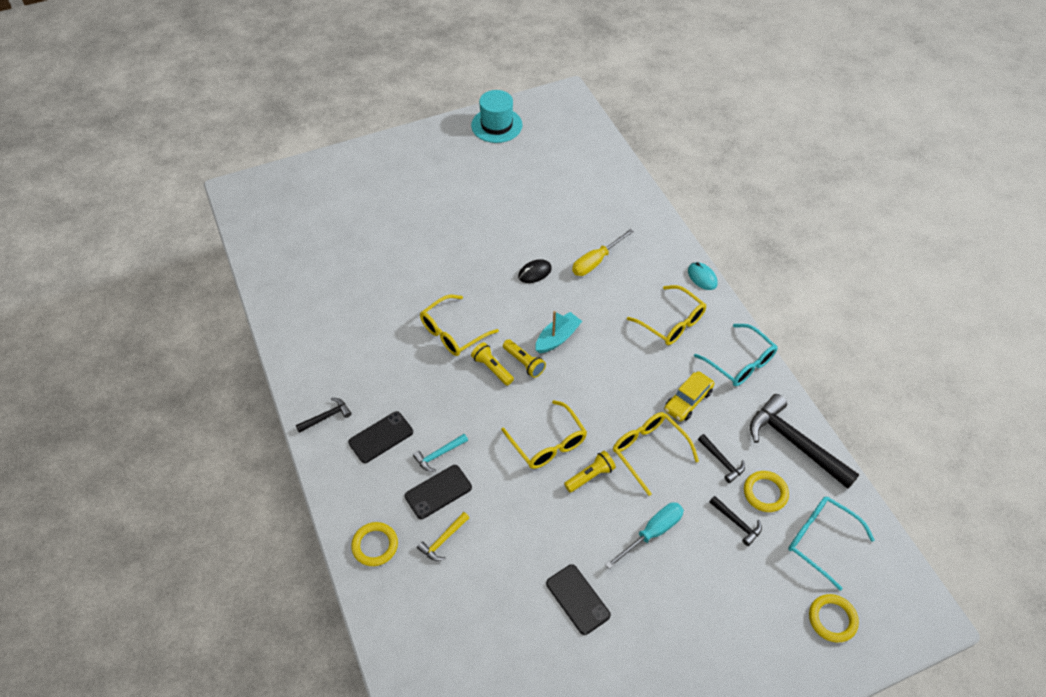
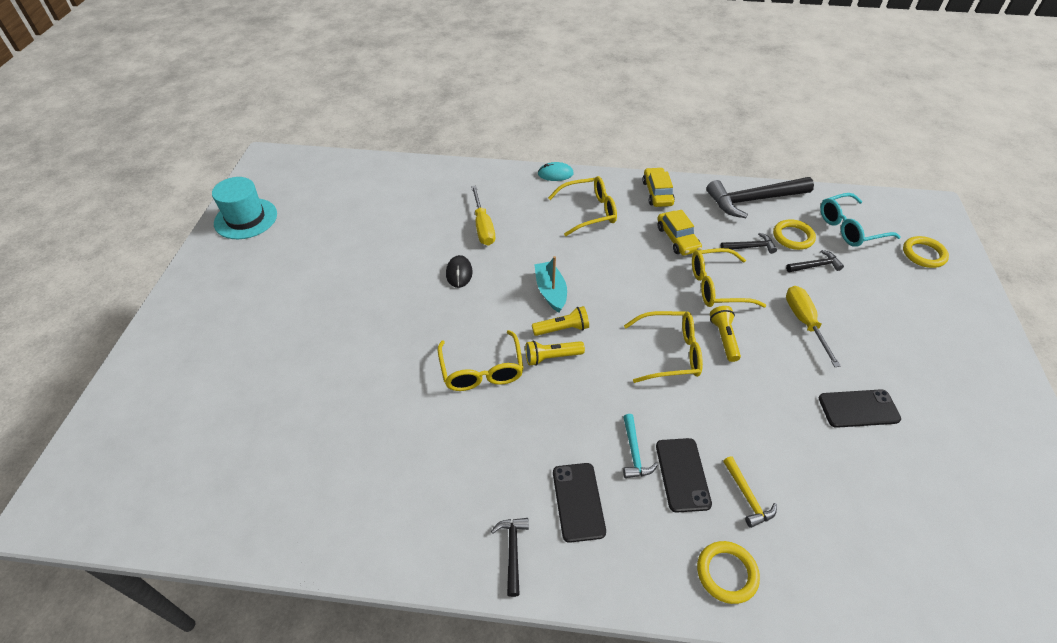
camera: 60 degrees left, 5 degrees down
(652, 533) = (804, 323): turquoise screwdriver -> yellow screwdriver
(739, 362) = (657, 193): turquoise glasses -> yellow car

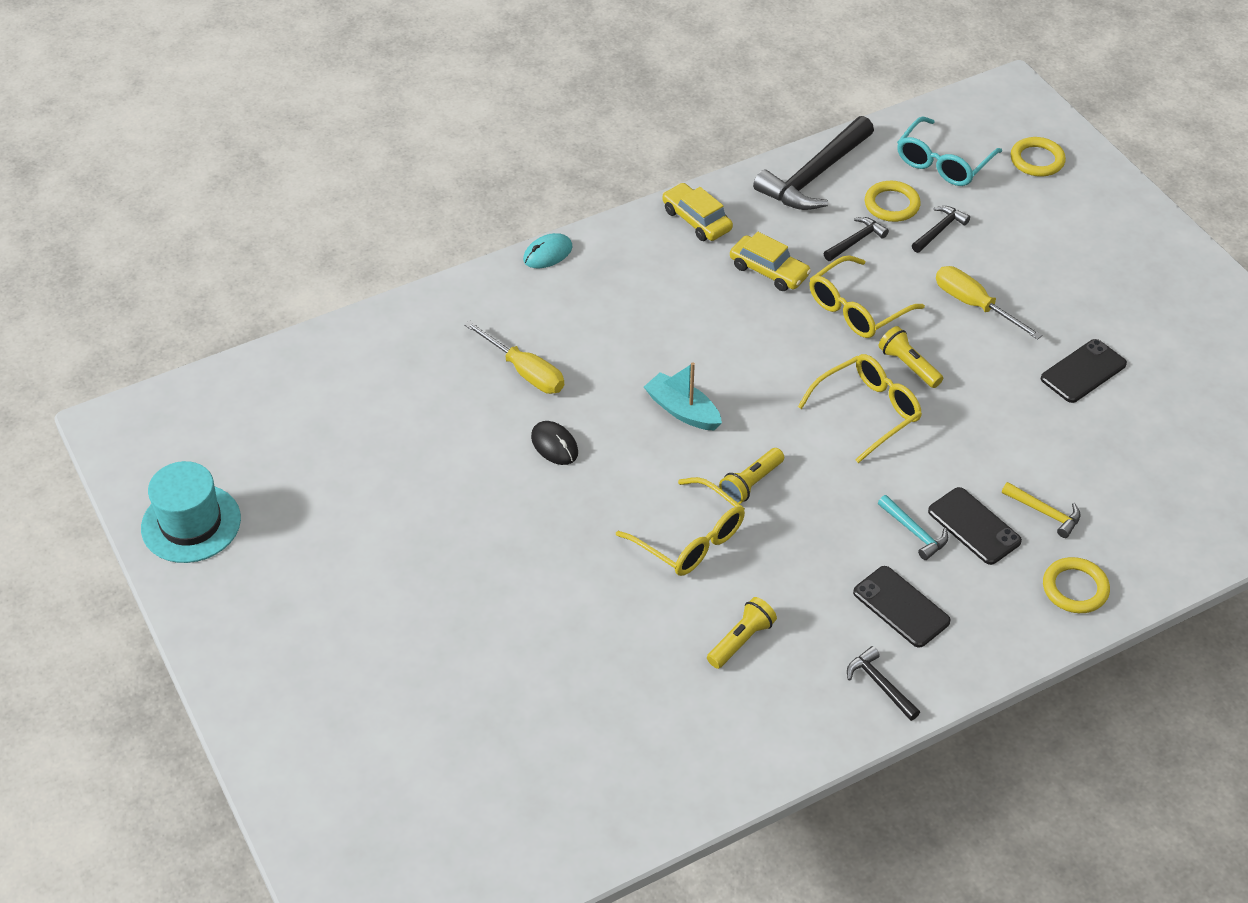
camera: 35 degrees left, 0 degrees up
(562, 329) = (734, 446): yellow flashlight -> yellow flashlight (741, 640)
(588, 212) = (636, 286): yellow glasses -> none

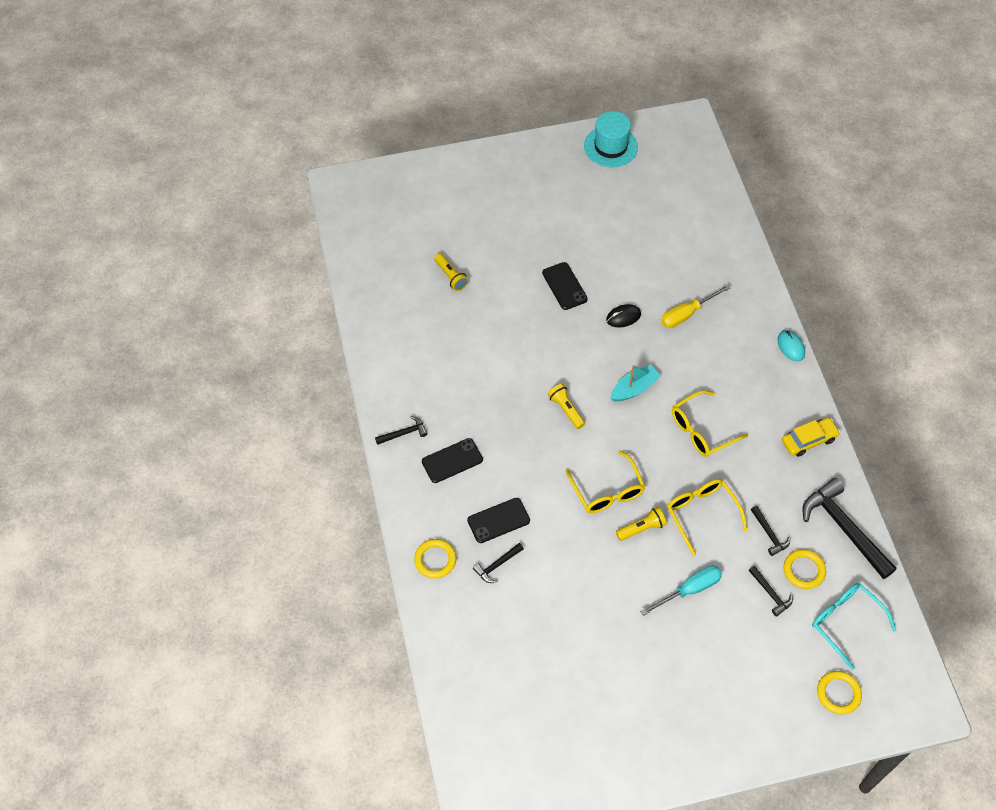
camera: 105 degrees right, 10 degrees up
(689, 538) = (534, 367): yellow glasses -> yellow glasses (702, 430)
(741, 640) = (455, 374): yellow flashlight -> yellow flashlight (451, 276)
(769, 271) = (749, 470): yellow car -> none
(914, 532) = (504, 486): turquoise hammer -> none
(974, 305) = (689, 590): yellow screwdriver -> turquoise screwdriver
(1045, 513) = (497, 565): yellow hammer -> black hammer
(1083, 371) = (610, 637): black phone -> black phone (564, 286)

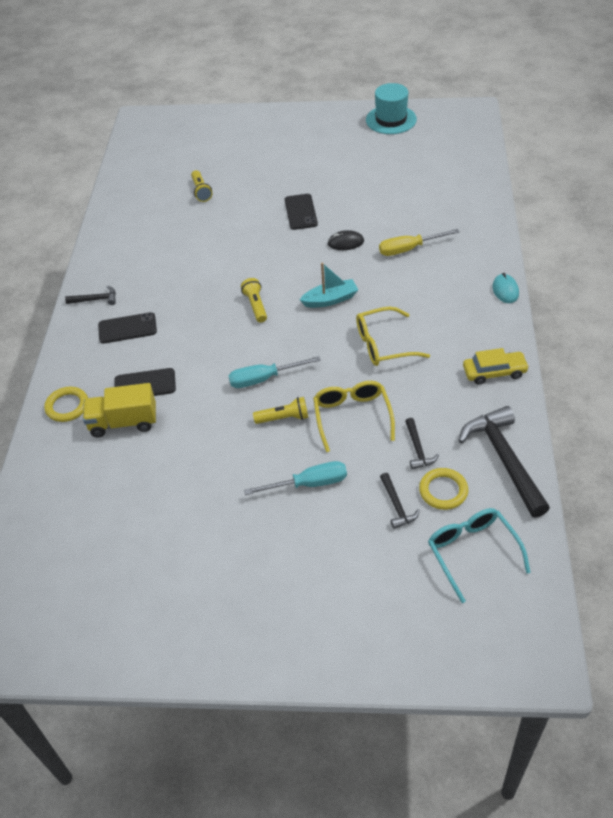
camera: 20 degrees right, 10 degrees down
(497, 565) = (123, 422): black hammer -> yellow truck
(607, 490) = (264, 379): yellow glasses -> turquoise screwdriver
(838, 693) = (437, 625): yellow ring -> none

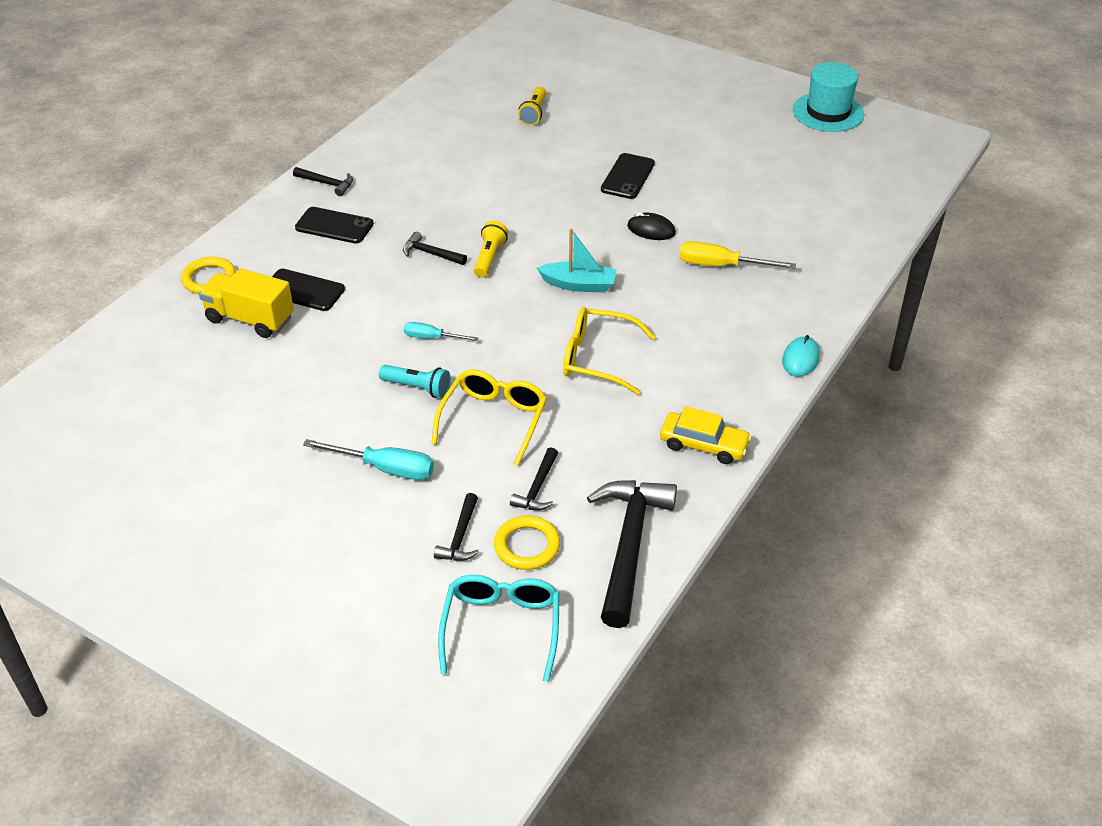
camera: 25 degrees right, 5 degrees down
(213, 320) = (431, 253): none -> black hammer
(264, 379) = (432, 338): turquoise screwdriver -> turquoise screwdriver, size x0.62
(284, 418) = (418, 388): yellow flashlight -> turquoise flashlight

